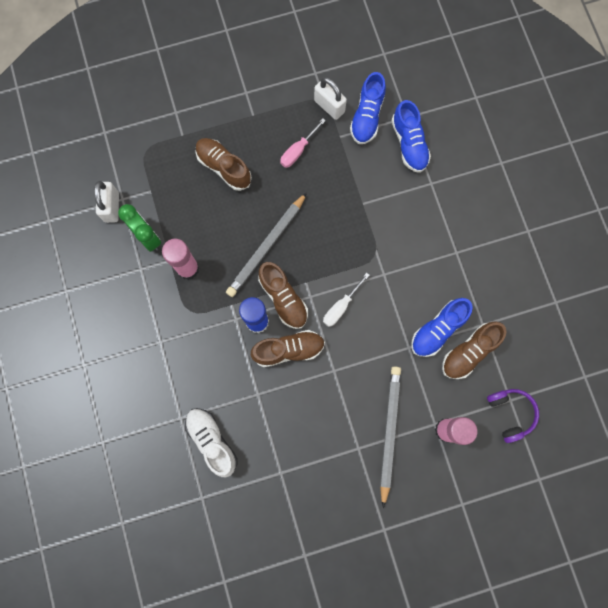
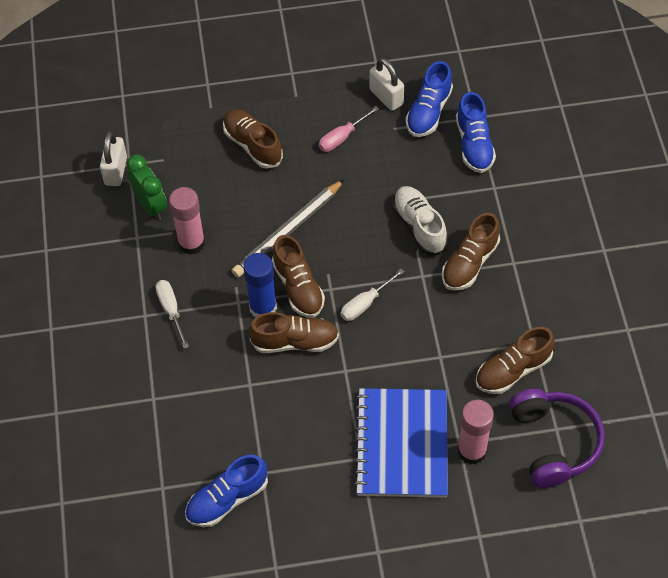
camera: 10 degrees right, 20 degrees down
(181, 334) = (171, 310): none -> white screwdriver
(212, 441) = (186, 427): white shoe -> white shoe (419, 226)
(389, 432) = (401, 444): grey pencil -> blue notebook
(421, 257) = (470, 263): none -> brown shoe
(438, 330) = (478, 342): blue shoe -> blue shoe (227, 499)
(510, 413) = (553, 443): purple headphones -> purple headphones, size x1.56

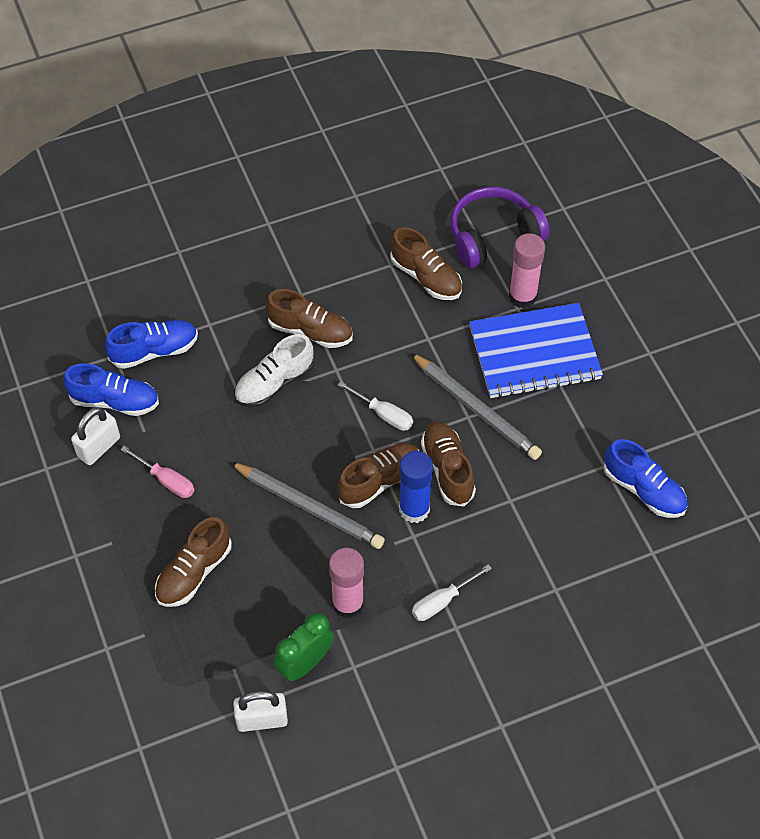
camera: 105 degrees left, 0 degrees up
(351, 379) = (476, 409): none -> grey pencil

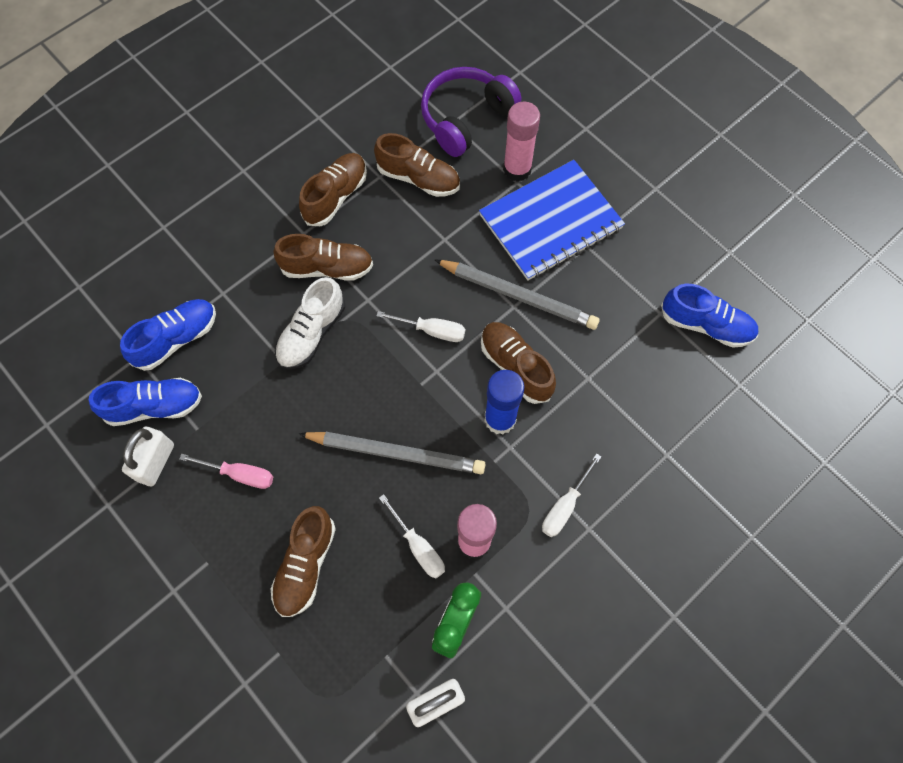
camera: 20 degrees left, 10 degrees up
(297, 591) = (418, 547): none -> white screwdriver
(379, 481) = (455, 401): brown shoe -> brown shoe (336, 196)

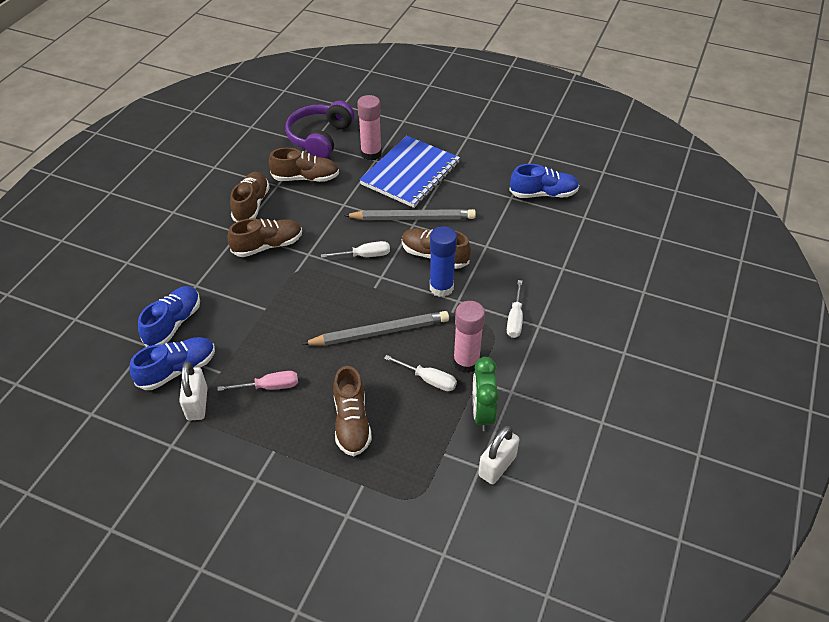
camera: 25 degrees left, 20 degrees down
(312, 333) = (277, 286): white shoe -> none

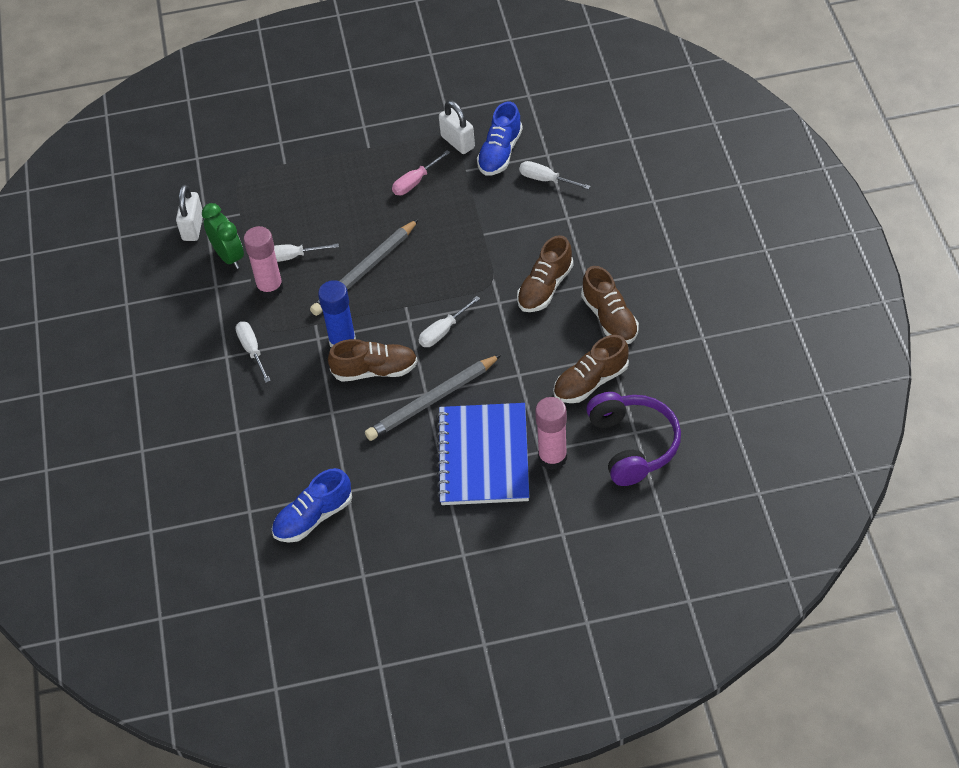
camera: 150 degrees right, 5 degrees up
(173, 324) = (546, 180): blue shoe -> white screwdriver
(351, 422) = (327, 195): brown shoe -> none

